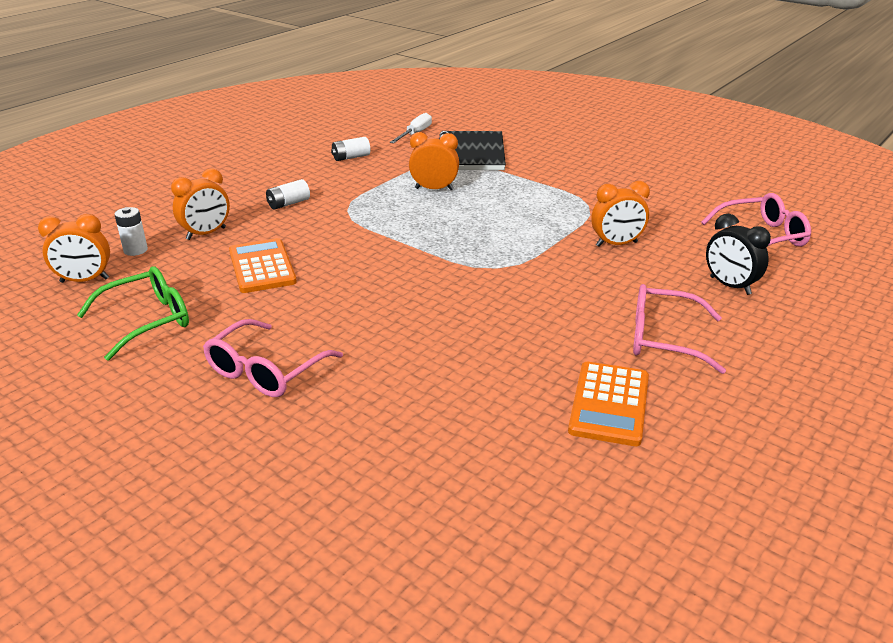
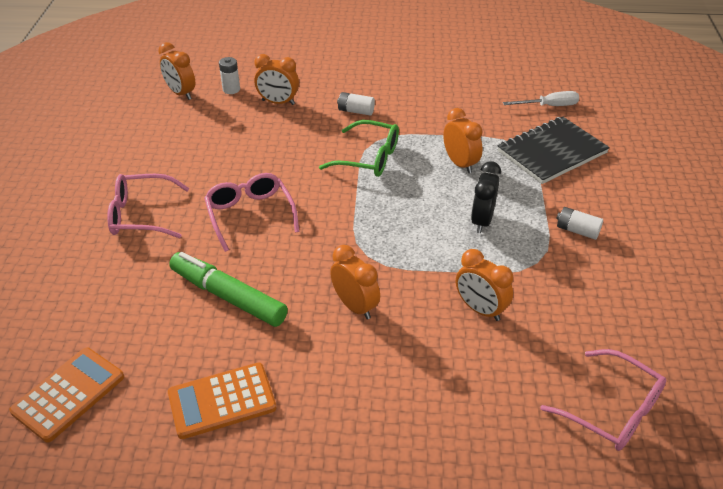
camera: 55 degrees right, 10 degrees up
(148, 320) = (158, 140): green glasses -> green glasses (369, 158)
(262, 267) = (259, 147): orange calculator -> orange calculator (68, 394)
(351, 157) = (463, 98): white battery -> white battery (577, 230)
(468, 355) = (228, 297): none -> green marker
(555, 294) = (355, 306): none -> orange clock
(663, 339) = (342, 400): pink glasses -> pink glasses (250, 215)
(730, 286) = (480, 416): black clock -> black clock (482, 221)

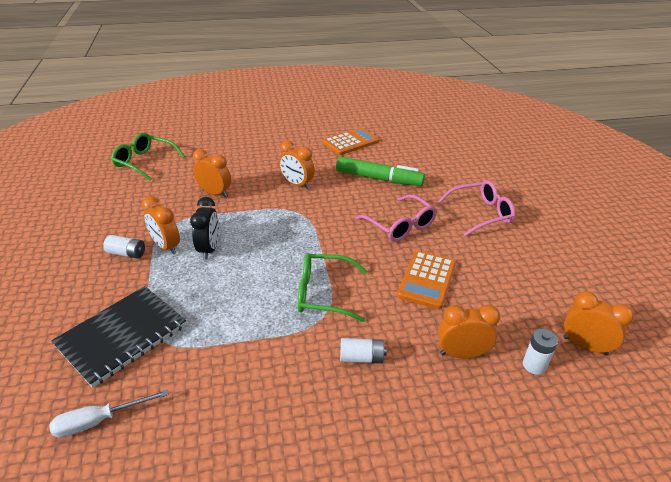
camera: 165 degrees right, 5 degrees down
(68, 394) = (426, 136): orange calculator -> orange calculator (427, 279)
(460, 164) = (228, 303): orange clock -> orange clock (166, 246)
(613, 410) = (145, 162): pink glasses -> green glasses

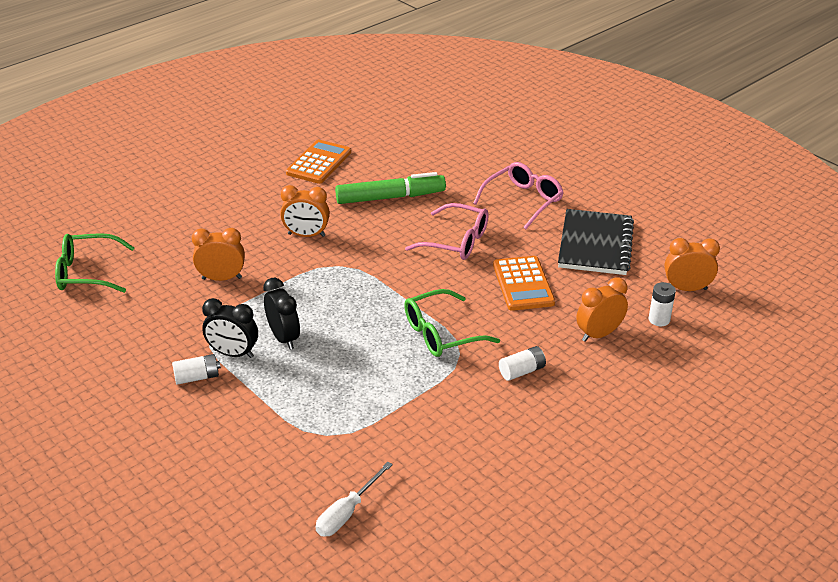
camera: 30 degrees left, 0 degrees up
(122, 336) = (288, 447): black notebook -> black notebook (595, 244)
(166, 246) = (233, 353): orange clock -> black clock

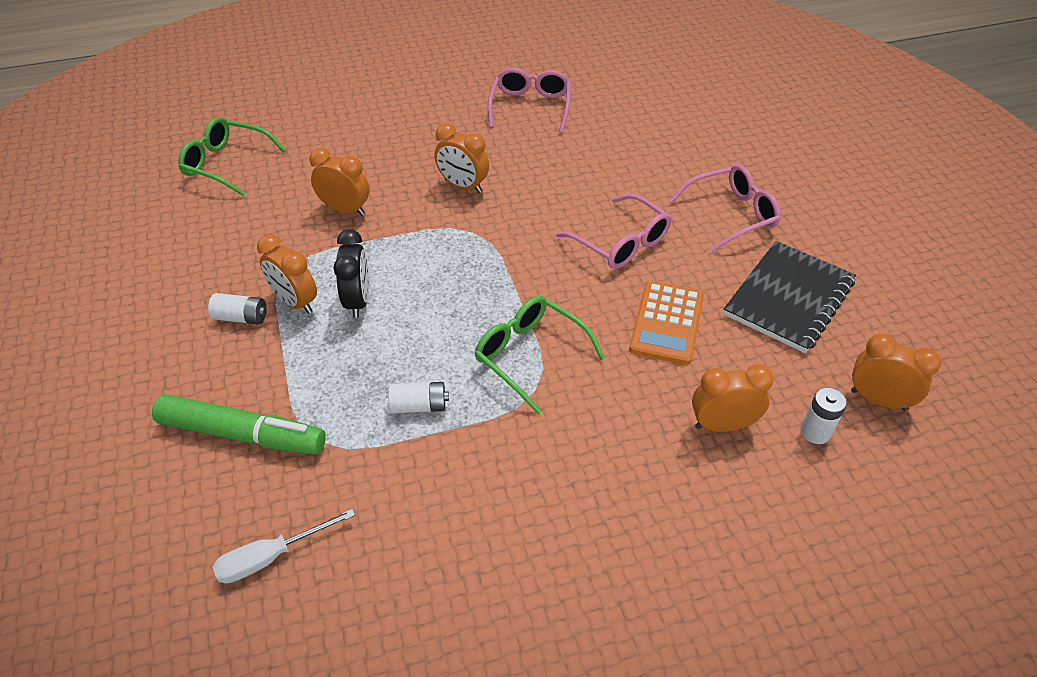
camera: 25 degrees right, 10 degrees up
(233, 353) = (295, 302): black clock -> orange clock
(319, 162) = (530, 106): orange calculator -> pink glasses
(390, 197) = (580, 167): green marker -> green marker (242, 434)
(441, 333) = (530, 355): green glasses -> green glasses turned 45 degrees clockwise
(522, 371) = (594, 442): white battery -> white battery (419, 406)

